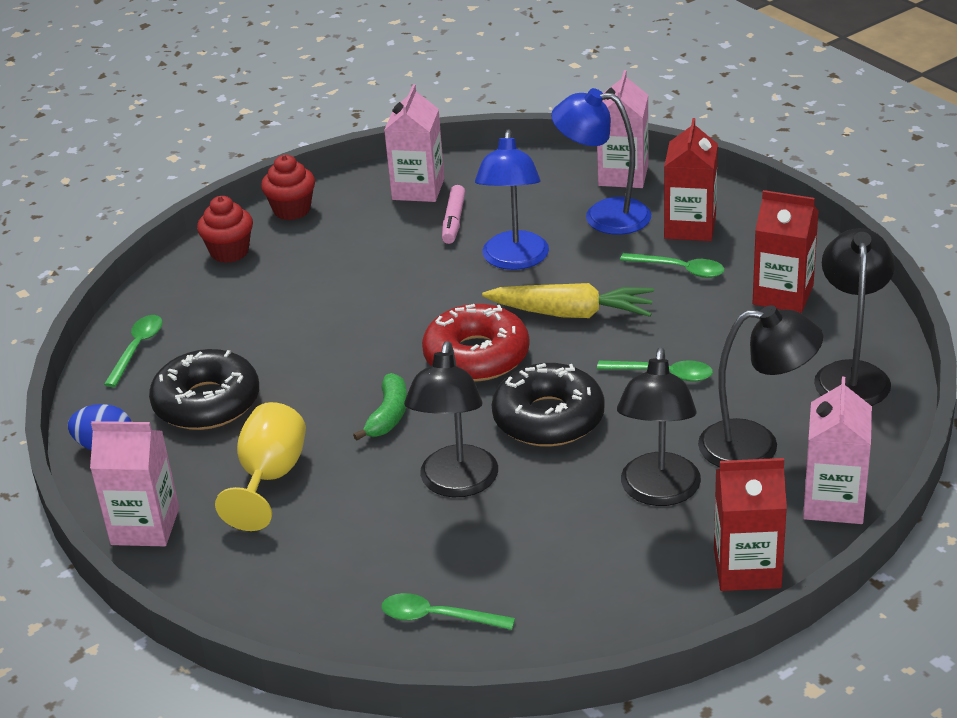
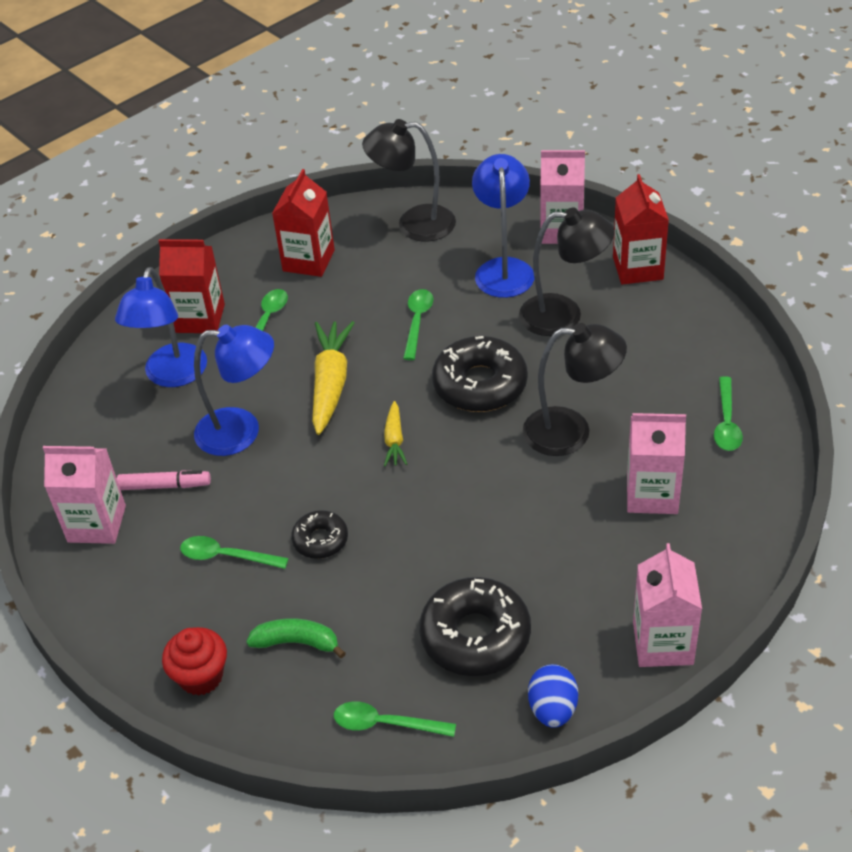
camera: 95 degrees left, 10 degrees up
(269, 478) = (581, 561): yellow goblet -> none
(292, 210) = (120, 633): red cupcake -> none
(356, 259) = (226, 556): none -> green spoon
(357, 310) = (320, 540): none -> black donut
(388, 415) = (484, 489): green banana -> green banana (297, 642)
(476, 356) = (394, 440): red donut -> yellow carrot
(623, 175) = (102, 368): pink carton -> pink carton (652, 494)
(755, 446) = (504, 269): black lamp -> blue lamp

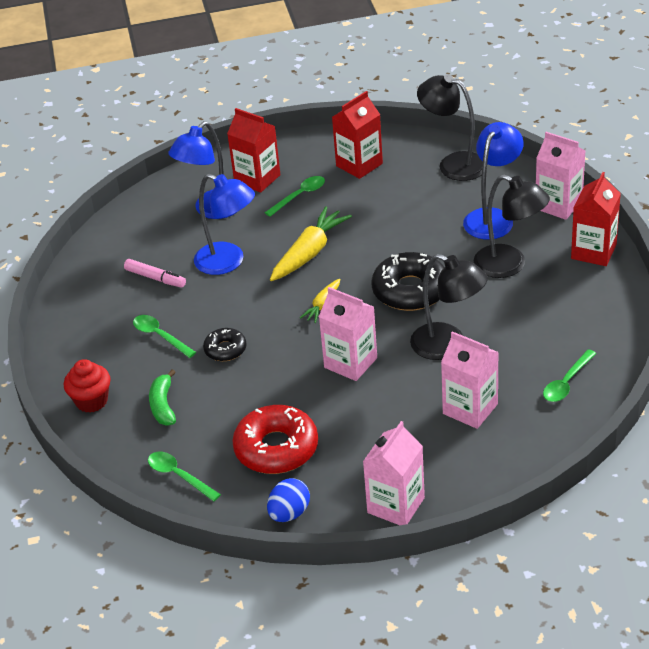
camera: 30 degrees right, 5 degrees down
(97, 524) = (98, 285): pink carton -> pink carton (350, 363)
(297, 642) = (163, 405): green banana -> green banana turned 135 degrees counterclockwise
(417, 322) = (401, 233): green spoon -> none
(475, 636) = (276, 448): black donut -> red donut

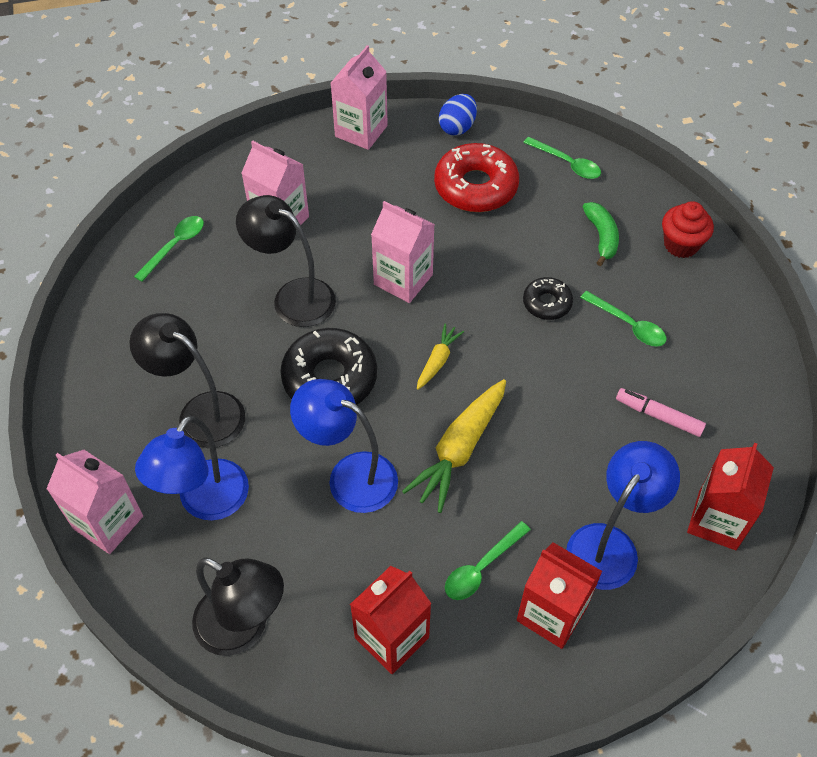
camera: 175 degrees right, 15 degrees up
(228, 262) = (567, 439): blue lamp -> blue lamp (350, 475)
(593, 251) = (88, 430): red carton -> red carton (717, 520)

